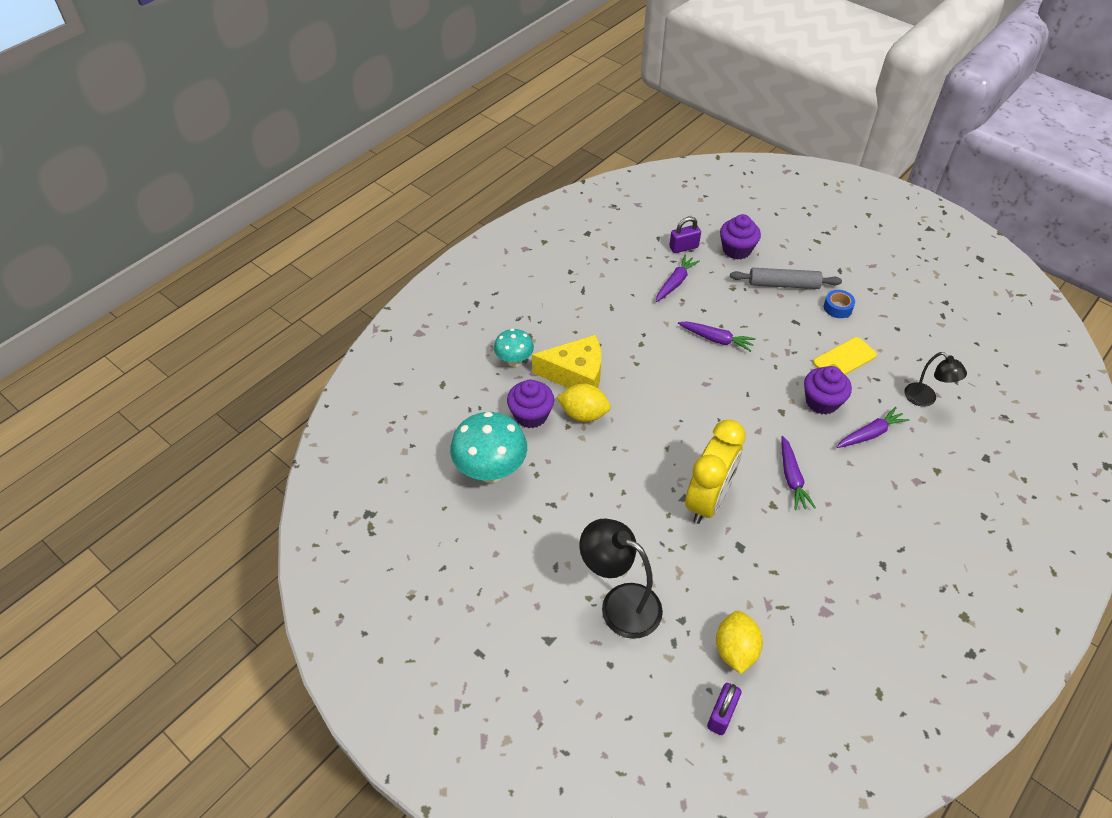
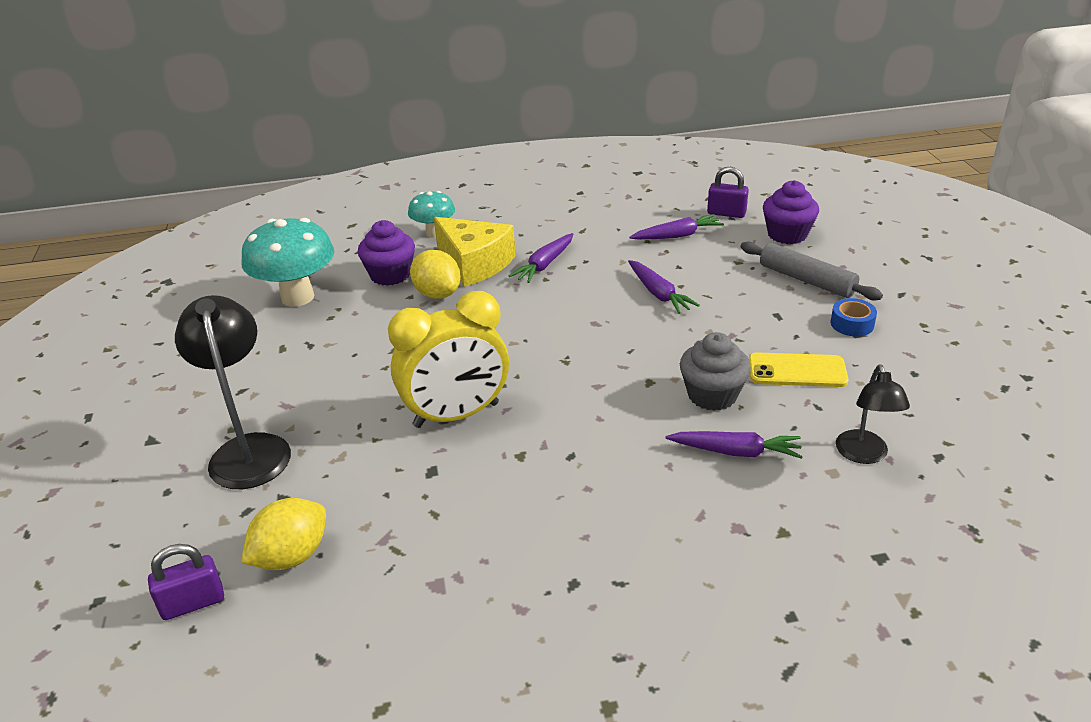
camera: 40 degrees right, 15 degrees down
(792, 478) = (577, 443): purple carrot -> purple carrot (544, 265)
(822, 402) = (712, 395): purple cupcake -> grey cupcake

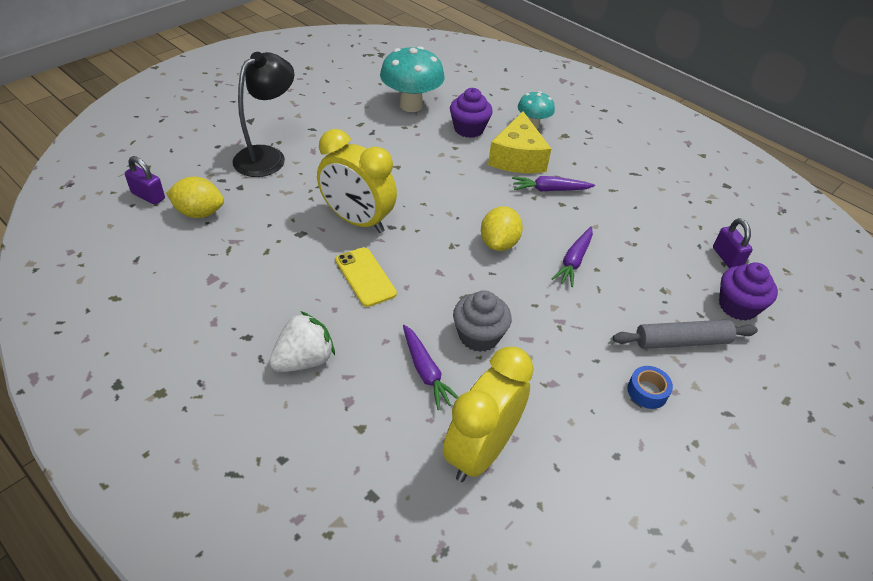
camera: 50 degrees right, 10 degrees up
(437, 294) = (468, 157): yellow lemon -> yellow lemon (499, 243)
(650, 543) = (304, 360): none -> white strawberry
(677, 235) = (661, 242): purple carrot -> none
(797, 371) = (550, 376): yellow phone -> yellow phone (365, 277)
(806, 280) = (682, 341): grey rolling pin -> grey rolling pin turned 75 degrees clockwise
(864, 455) = (480, 451): black lamp -> yellow clock

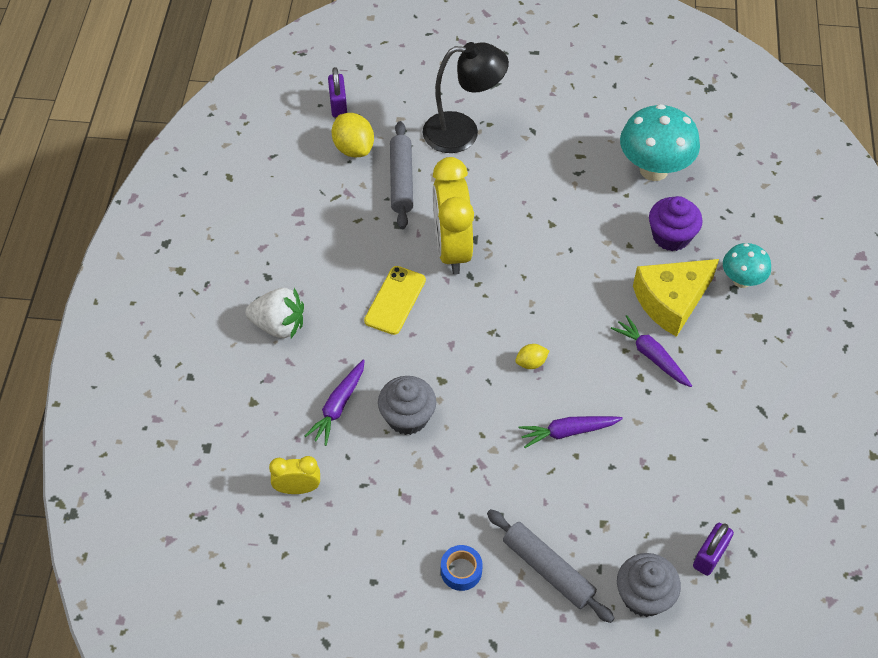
camera: 55 degrees right, 10 degrees up
(264, 208) = (401, 180): none -> grey rolling pin
(480, 451) = (298, 488): yellow clock -> yellow clock, size x0.51
(499, 243) = (531, 363): yellow lemon -> yellow lemon, size x0.55
(737, 306) = (644, 596): purple cupcake -> grey cupcake

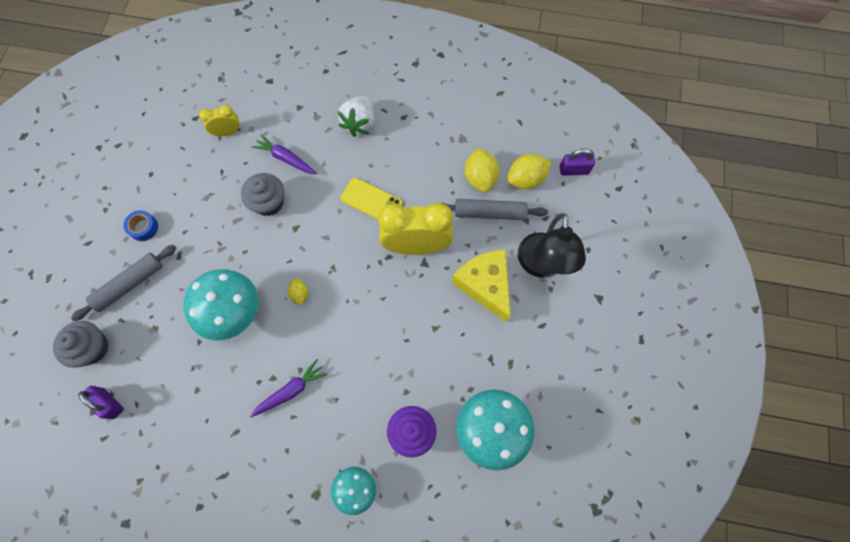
camera: 95 degrees right, 15 degrees up
(298, 488) = (227, 132): yellow clock -> yellow clock turned 105 degrees counterclockwise
(354, 191) = (480, 178): none -> yellow lemon
(568, 432) = (234, 313): purple carrot -> turquoise mushroom
(671, 301) = (342, 418): yellow cheese -> yellow cheese (485, 285)

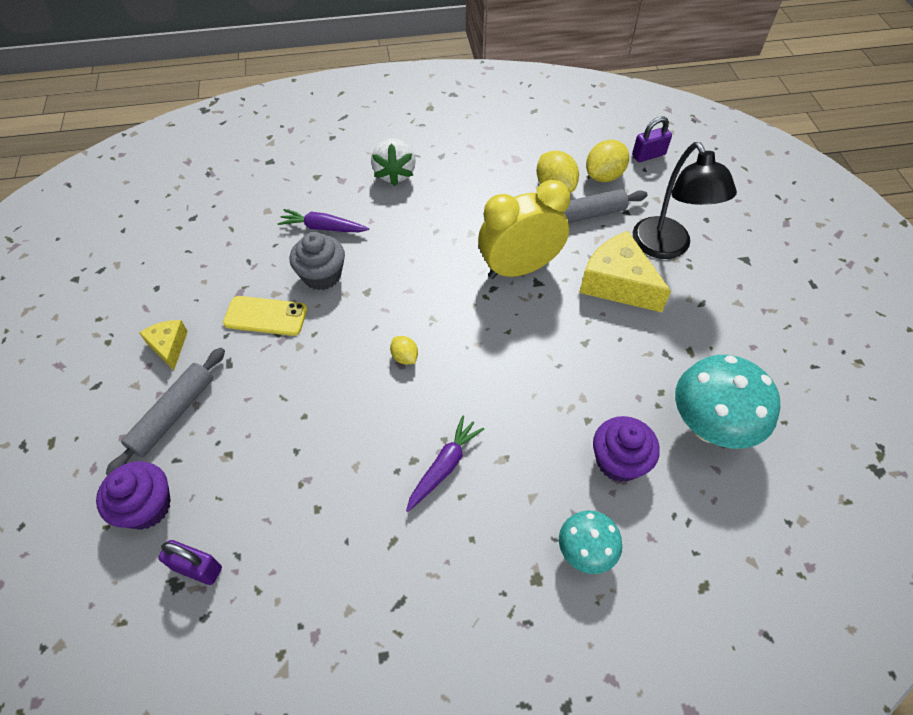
camera: 20 degrees left, 15 degrees down
(92, 348) = (147, 507): grey cupcake -> purple cupcake
(143, 228) = (169, 346): blue tape -> yellow cheese
(227, 132) = (240, 221): yellow clock -> none
(234, 313) = (330, 404): turquoise mushroom -> none
(371, 201) = (445, 240): yellow phone -> yellow phone (266, 316)

